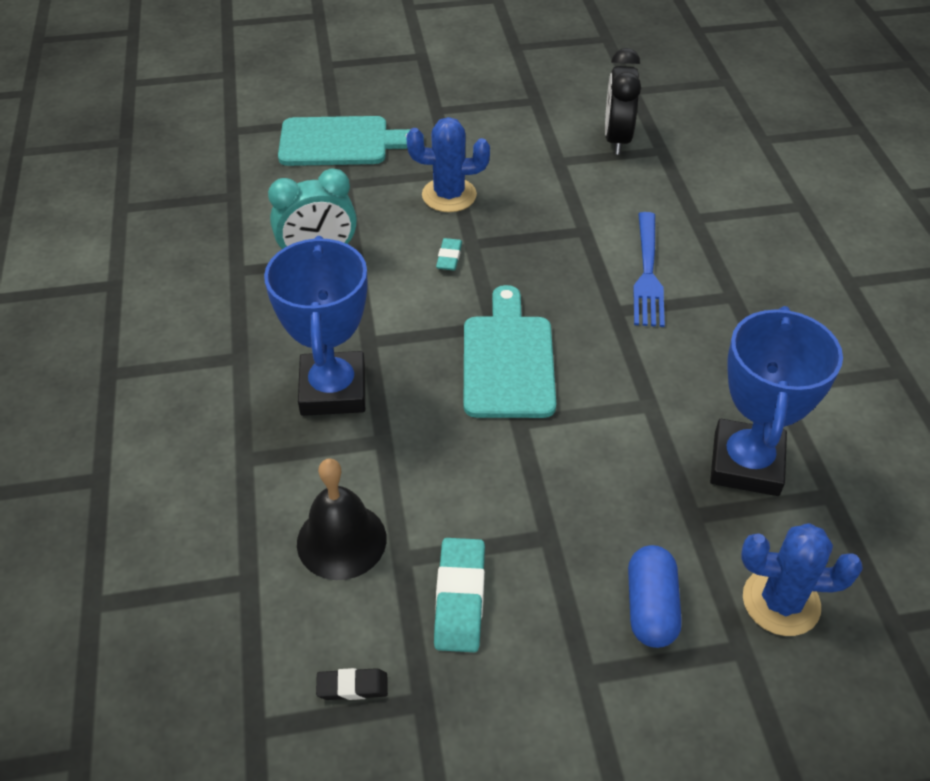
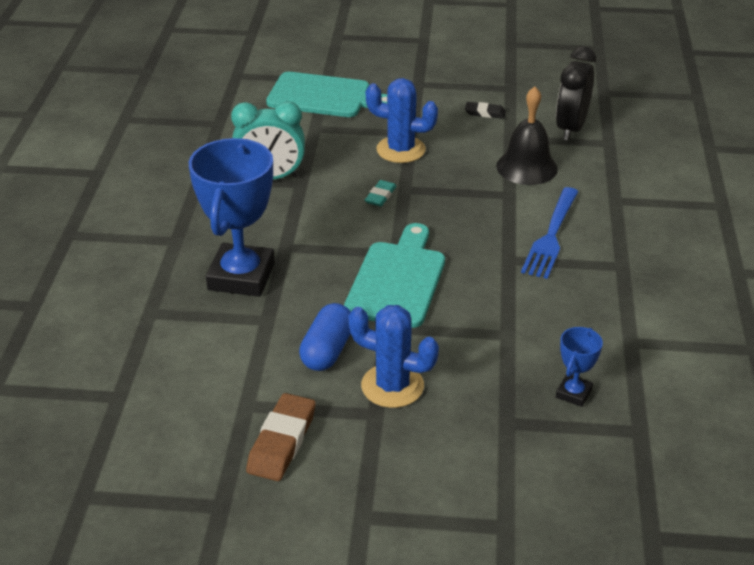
camera: 15 degrees right, 10 degrees down
(341, 540) = (203, 383): black bell -> black bell (527, 167)
(352, 686) = (169, 484): black eraser -> black eraser (485, 113)
(460, 598) = (282, 442): turquoise eraser -> brown eraser
(650, 607) = (439, 480): blue capsule -> blue capsule (327, 350)
(746, 463) = (573, 393): blue trophy -> blue trophy, size x0.46
(781, 602) = (556, 500): blue cactus -> blue cactus (392, 386)

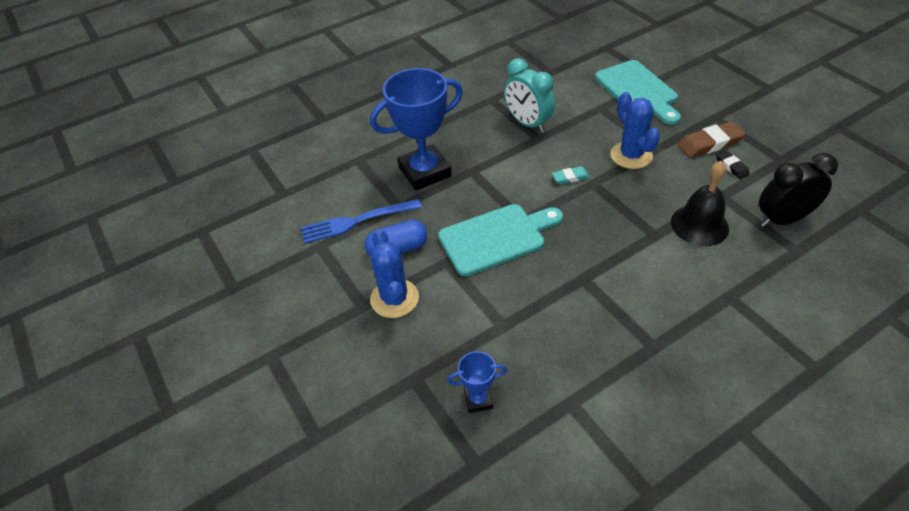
camera: 55 degrees right, 10 degrees up
(282, 442) = (302, 280): brown eraser -> brown eraser (710, 143)
(551, 236) = (637, 285): blue fork -> blue fork (356, 221)

